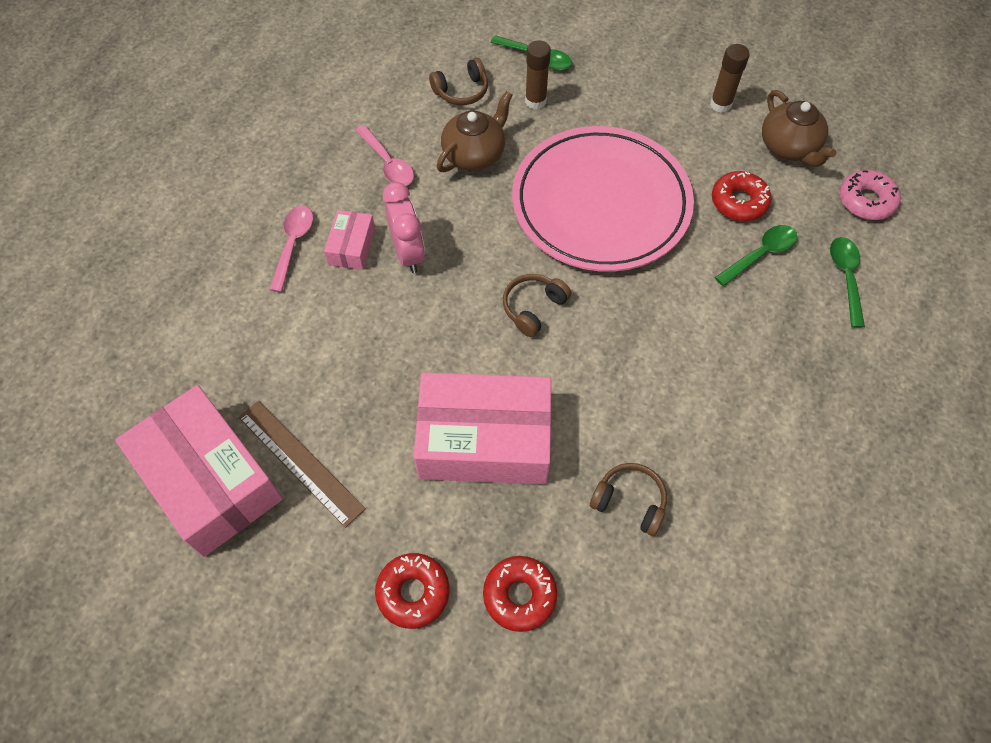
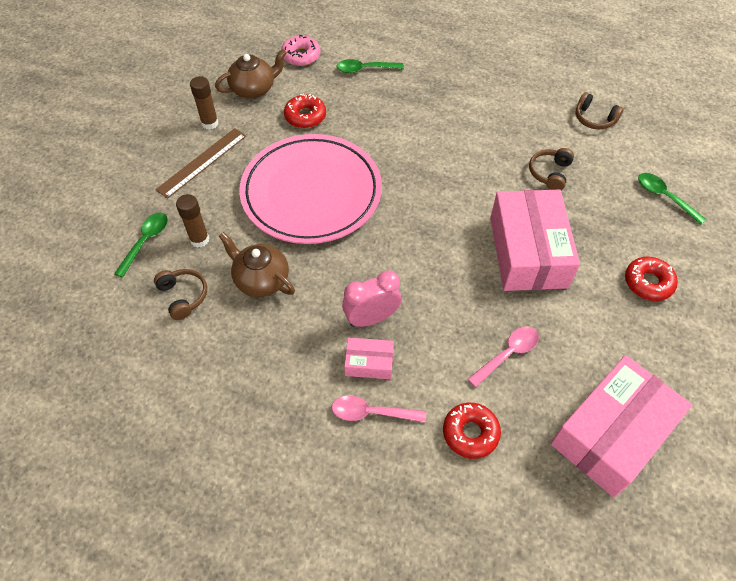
camera: 95 degrees left, 5 degrees down
(300, 462) = (577, 368): brown ruler -> brown ruler (202, 162)
(388, 163) = (272, 346): pink spoon -> pink spoon (508, 354)
(519, 595) = (628, 225): red donut -> red donut (470, 433)
(533, 308) = (413, 230): brown headphones -> brown headphones (594, 119)
(760, 254) = (350, 107): green spoon -> green spoon (664, 197)

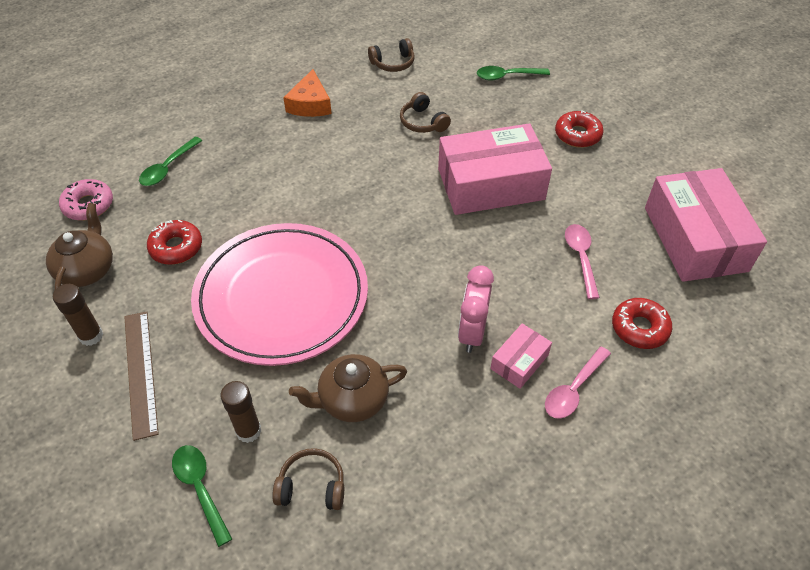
camera: 55 degrees left, 5 degrees down
(497, 100) = (310, 104): none -> orange cheese
(528, 252) = (490, 184): pink box -> pink box turned 45 degrees counterclockwise

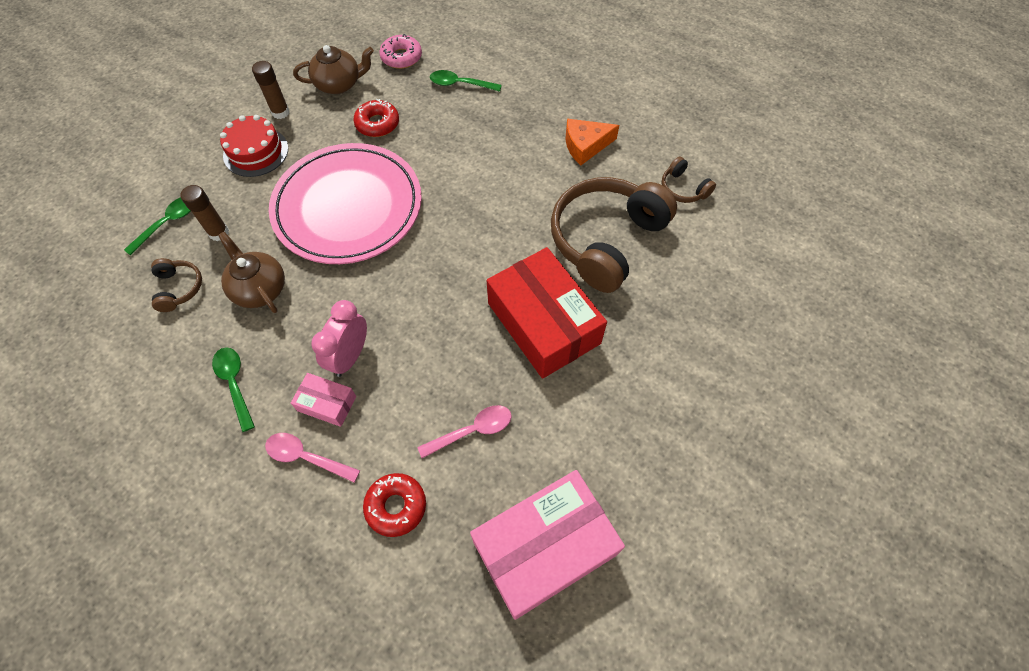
camera: 70 degrees right, 10 degrees up
(140, 372) = (256, 152): brown ruler -> red cake
(423, 122) = (606, 240): brown headphones -> brown headphones, size x2.28
(472, 332) = (350, 356): pink clock -> pink clock turned 60 degrees counterclockwise
(490, 184) = (543, 323): pink box -> red box
(507, 76) = (722, 295): green spoon -> green spoon (234, 384)
(577, 135) = (660, 389): red donut -> none

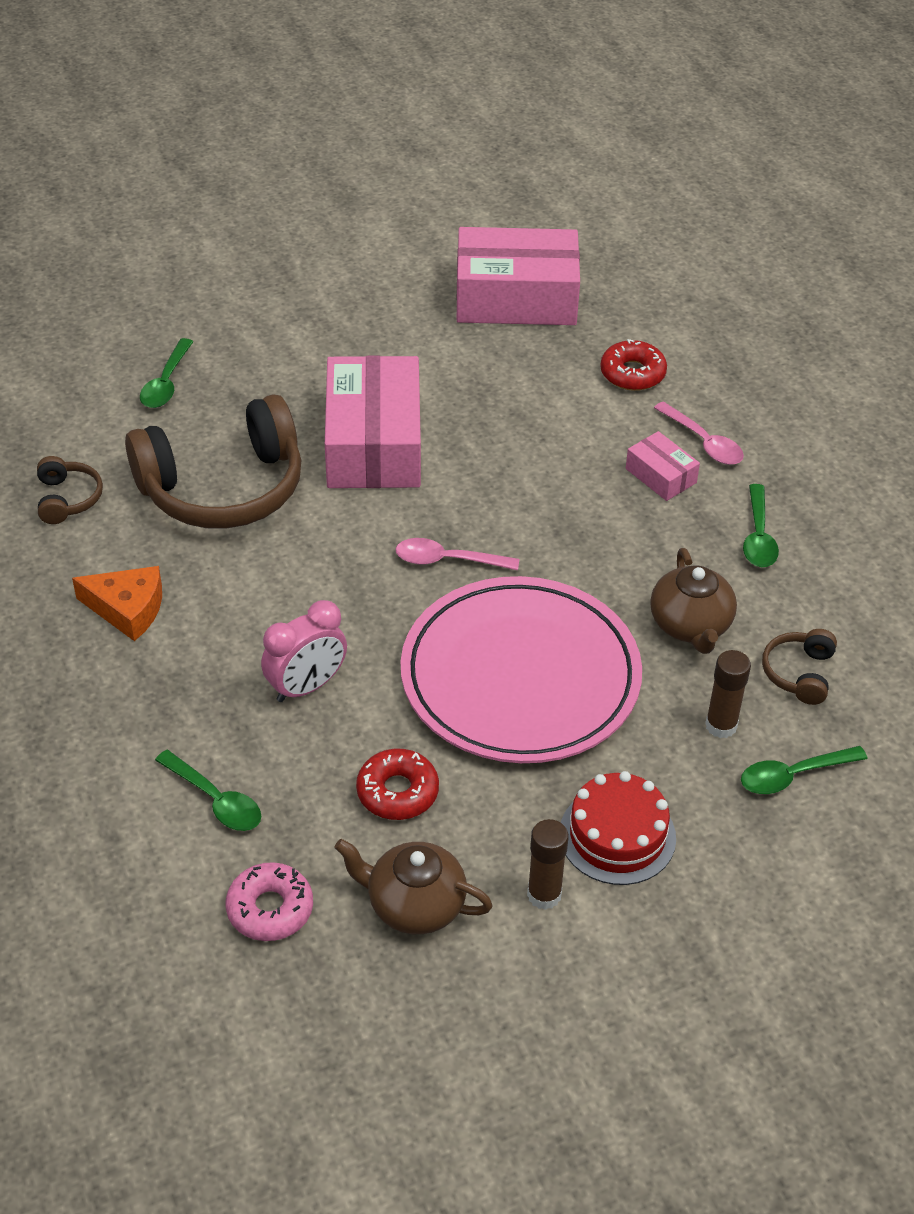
camera: 150 degrees left, 15 degrees down
(350, 356) = (612, 506): pink clock -> pink clock (306, 686)
(472, 430) = (521, 393): pink spoon -> pink spoon (447, 560)
(543, 323) = (373, 443): red box -> pink box
(718, 299) = (166, 383): none -> green spoon

